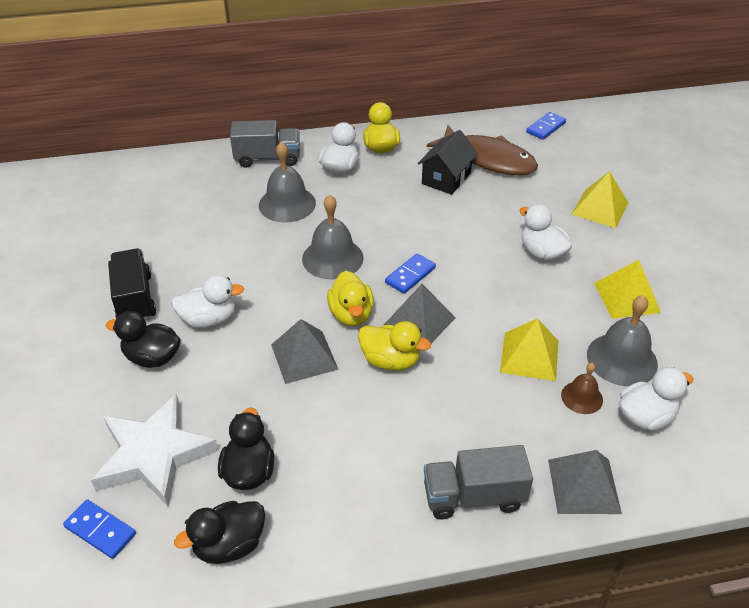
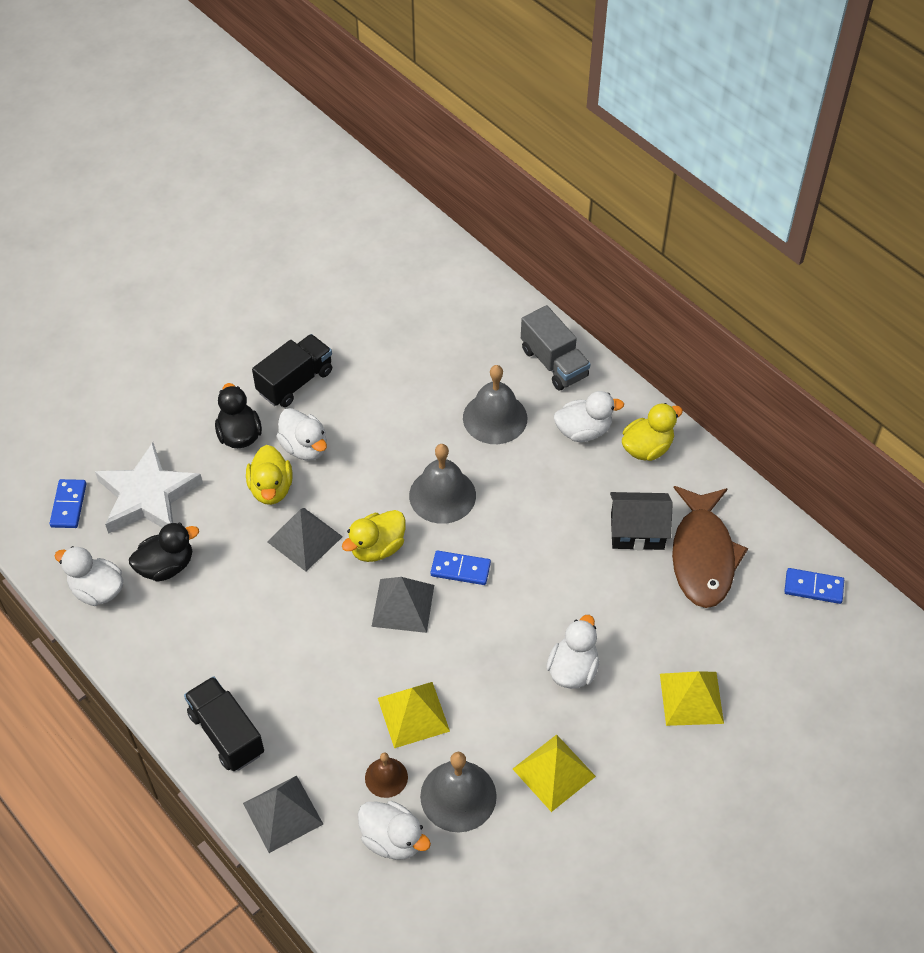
camera: 60 degrees right, 10 degrees up
(229, 545) = (97, 590): black duck -> white duck
(390, 361) = (339, 605): yellow duck -> yellow duck (271, 489)
(473, 496) = (226, 733): grey truck -> black truck

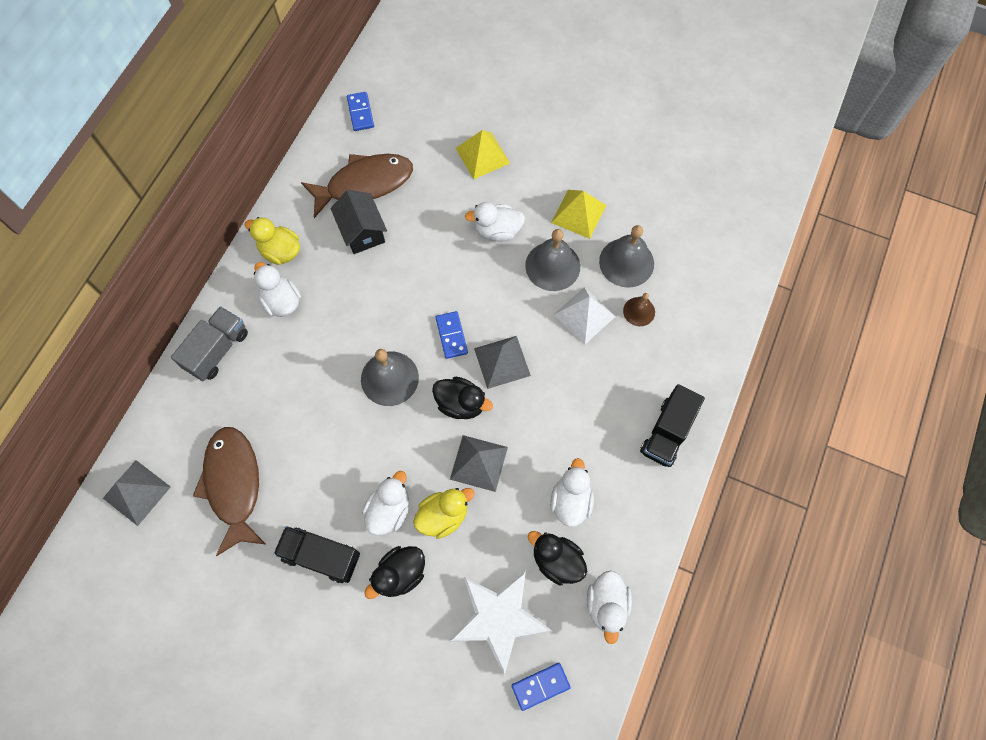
camera: 115 degrees left, 15 degrees up
(283, 813) = (701, 364): grey pyramid -> grey pyramid (136, 492)
(377, 548) = (461, 404): yellow duck -> black duck
(393, 839) = (678, 288): white duck -> white duck (570, 501)
(404, 338) = (234, 484): none -> brown fish
(413, 714) = (584, 315): yellow pyramid -> white pyramid
(495, 418) = (295, 372): grey bell -> grey bell (552, 266)

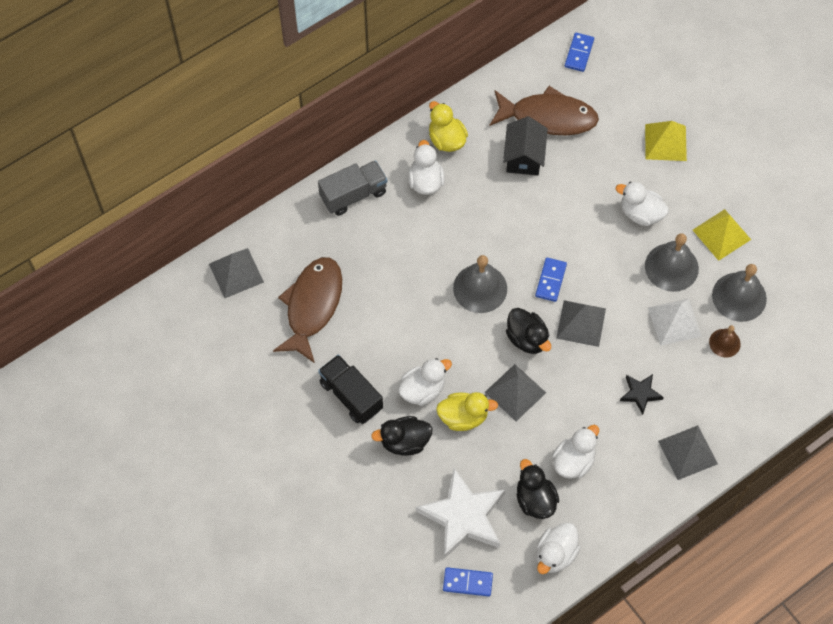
camera: 30 degrees right, 5 degrees down
(593, 400) = (640, 393): none -> black star
(667, 432) = (688, 452): black truck -> grey pyramid

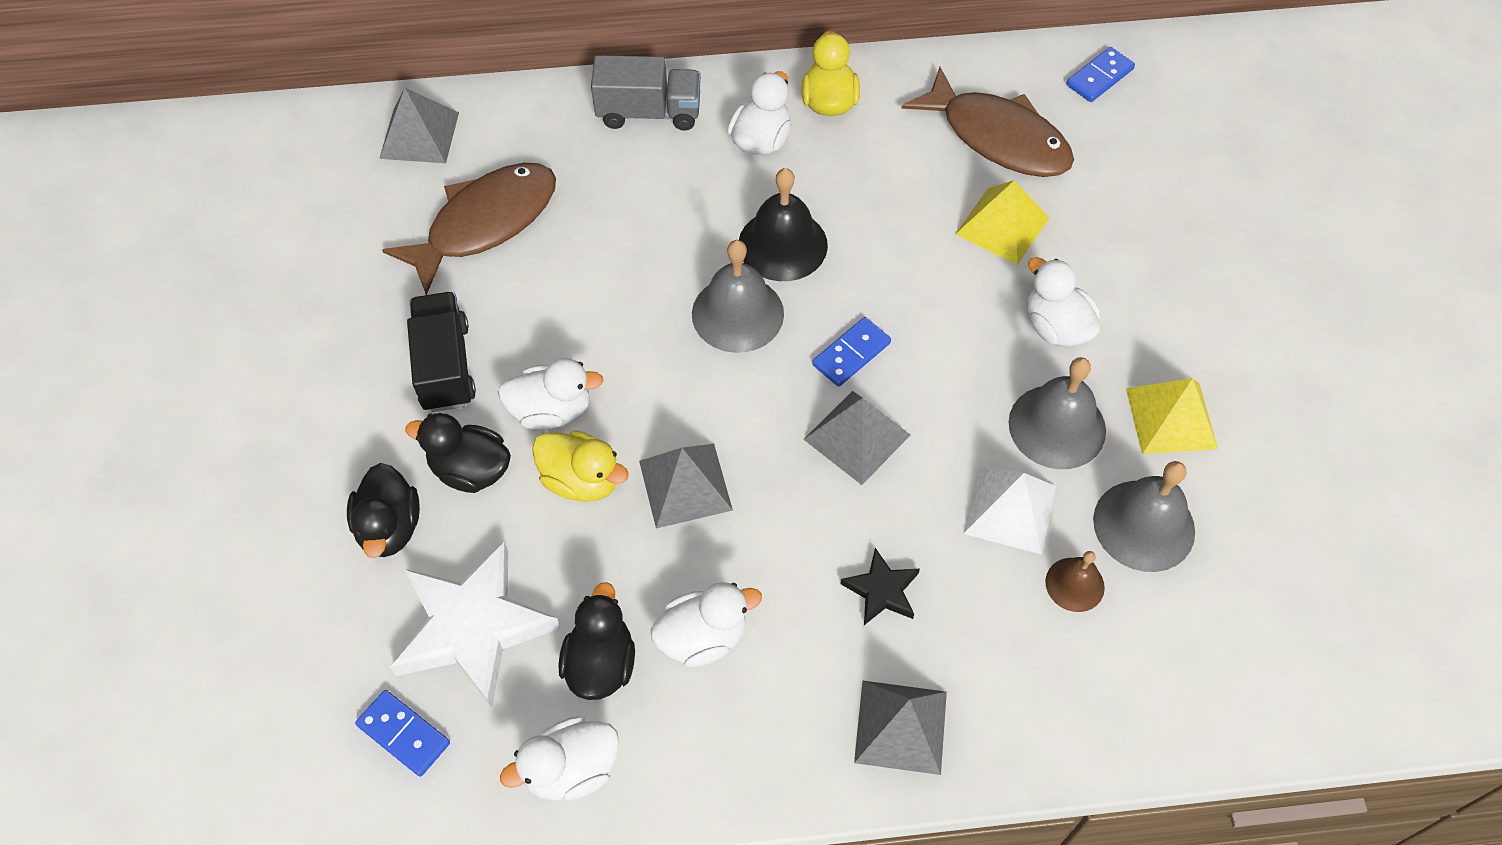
camera: 30 degrees right, 5 degrees down
(477, 237) = (782, 244): none -> black bell
(524, 157) = (926, 172): black house -> none
(527, 339) = (758, 418): black duck -> black duck (390, 527)
(665, 142) = (1159, 247): yellow pyramid -> yellow pyramid (1002, 225)

